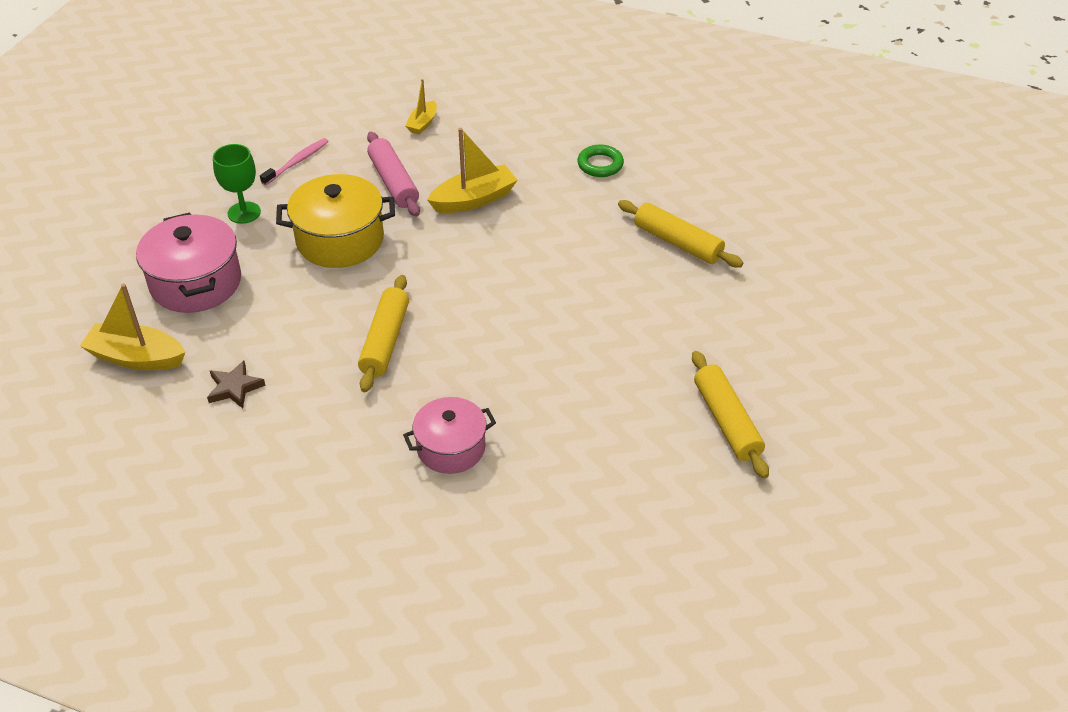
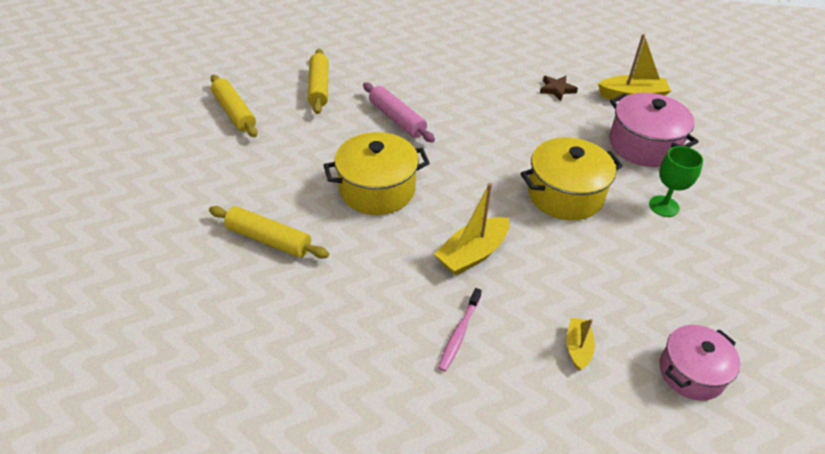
camera: 165 degrees right, 0 degrees up
(297, 162) = (666, 268): pink toothbrush -> pink toothbrush (459, 333)
(385, 341) = (480, 127): yellow rolling pin -> yellow rolling pin (319, 87)
(393, 182) = (559, 260): pink rolling pin -> pink rolling pin (397, 119)
(451, 448) = (407, 78): pink pot -> pink pot (691, 372)
(550, 278) = (377, 189): none -> yellow pot
(600, 164) = (358, 322): green ring -> none

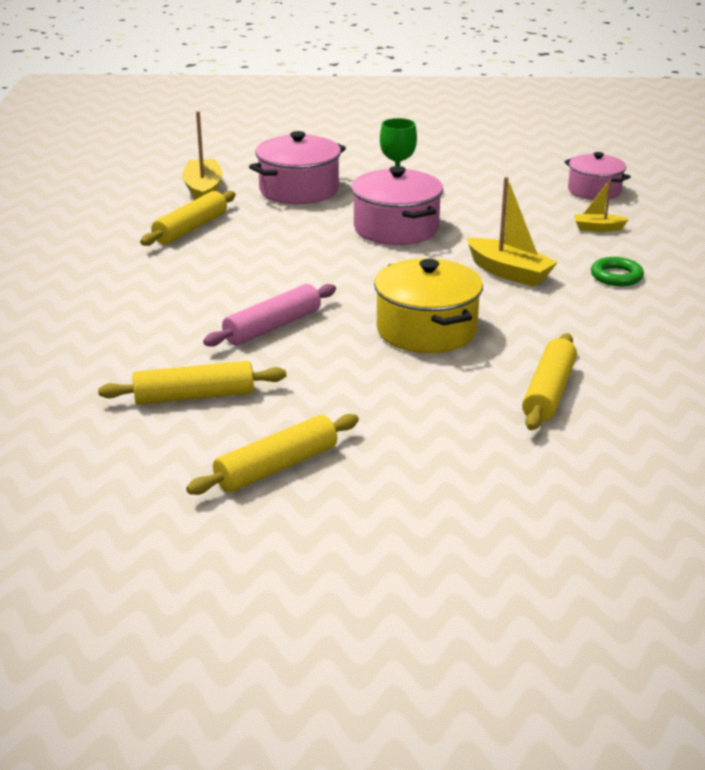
camera: 95 degrees left, 15 degrees down
(459, 333) = (616, 276): pink toothbrush -> green ring
(557, 89) = (190, 228): brown star -> yellow rolling pin
(565, 194) = (396, 229): yellow pot -> pink pot

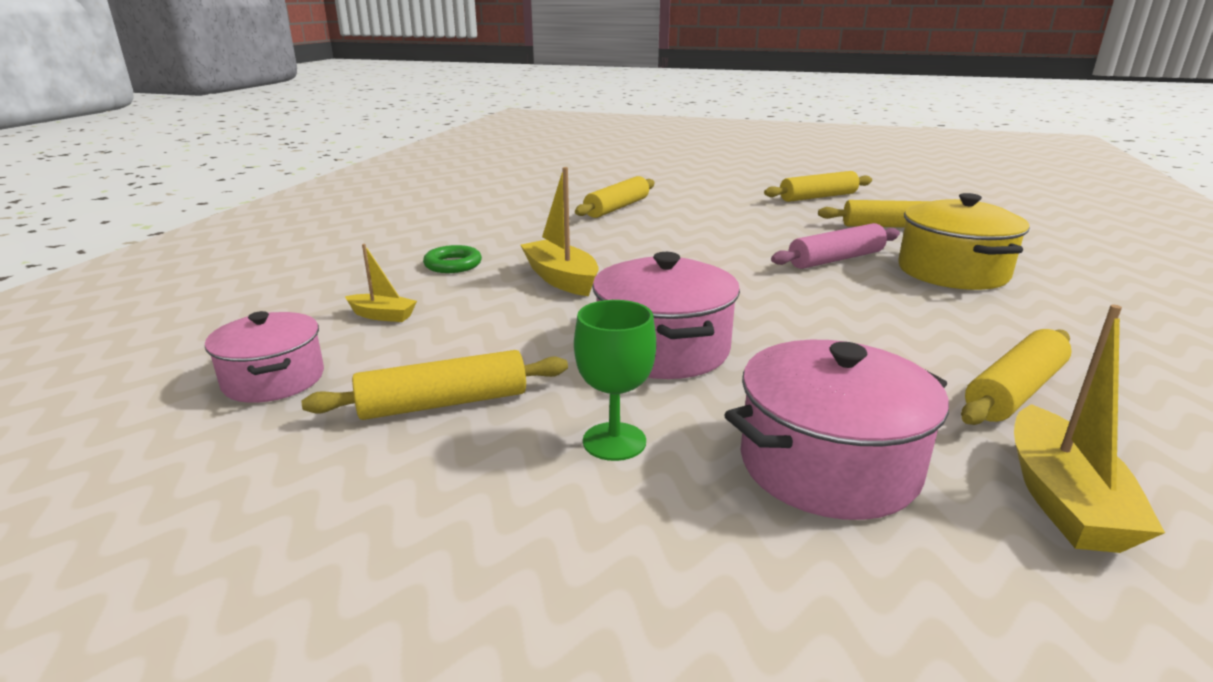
camera: 165 degrees left, 5 degrees down
(426, 330) = (686, 244): yellow pot -> yellow pot (952, 272)
(492, 191) = (444, 403): none -> yellow rolling pin

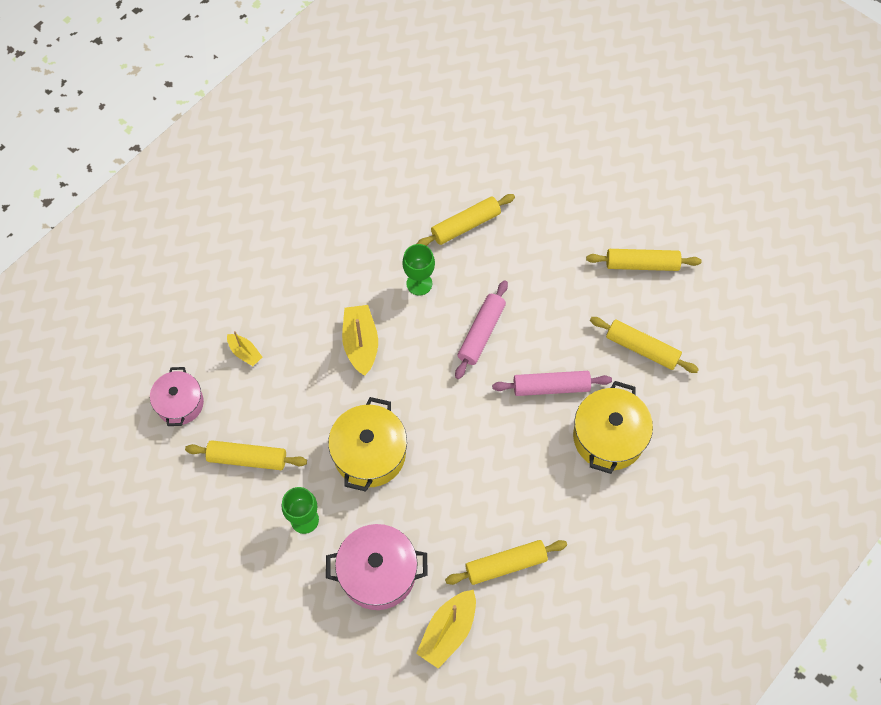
camera: 25 degrees right, 40 degrees up
(453, 264) = (306, 293): green ring -> none
(599, 238) = (419, 283): none -> green goblet
(663, 349) = (369, 453): pink pot -> yellow pot
(708, 248) = (481, 333): none -> pink rolling pin

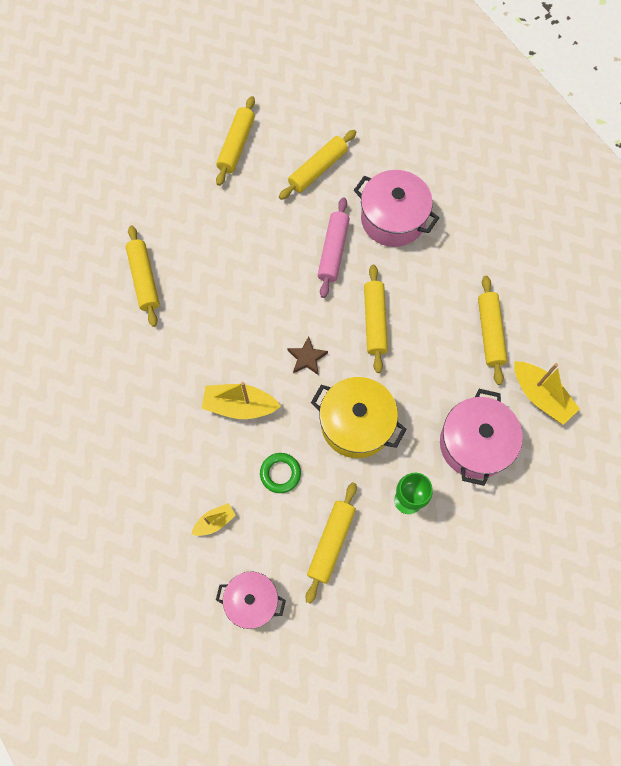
camera: 75 degrees left, 5 degrees up
(303, 397) = (280, 473): none -> green ring
(419, 283) = (192, 336): green goblet -> none
(426, 391) = (307, 358): none -> brown star
(481, 333) = (262, 295): pink rolling pin -> none
(484, 446) = (374, 321): none -> yellow rolling pin
(608, 437) = (393, 219): yellow pot -> pink pot

